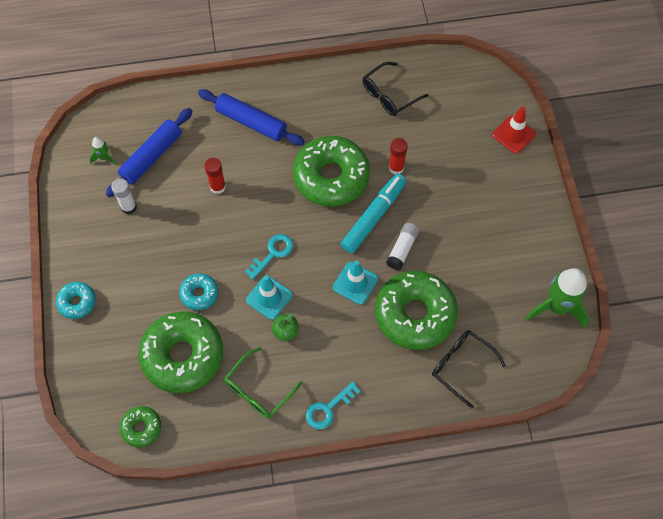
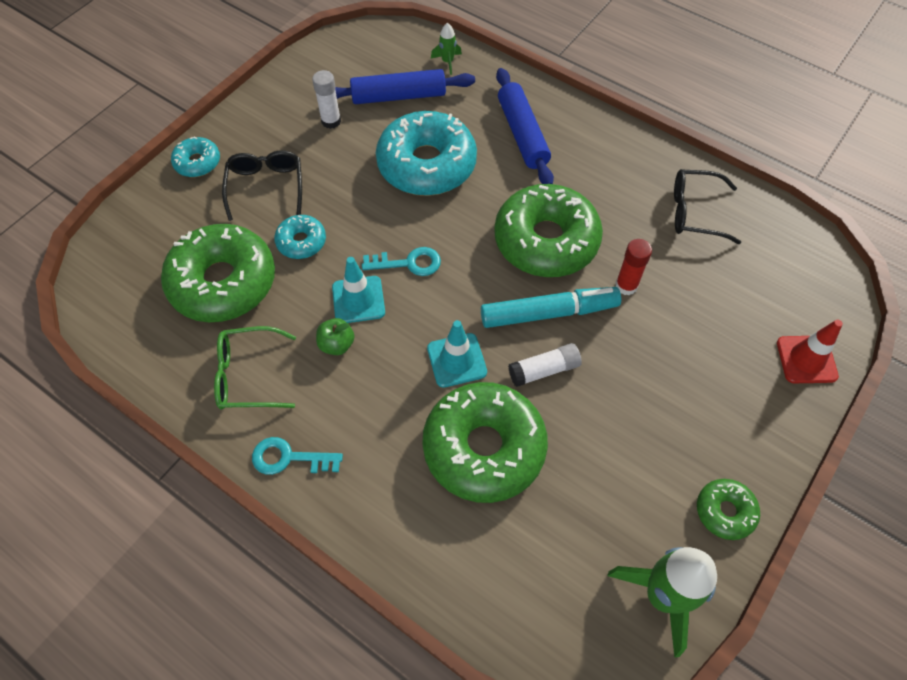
camera: 45 degrees right, 5 degrees down
(104, 157) = (358, 67): green rocket -> green rocket (447, 62)
(141, 428) = (115, 312): green donut -> green donut (725, 511)
(217, 187) = (426, 164): red glue stick -> turquoise donut
(461, 366) = (474, 551): black glasses -> black glasses (266, 187)

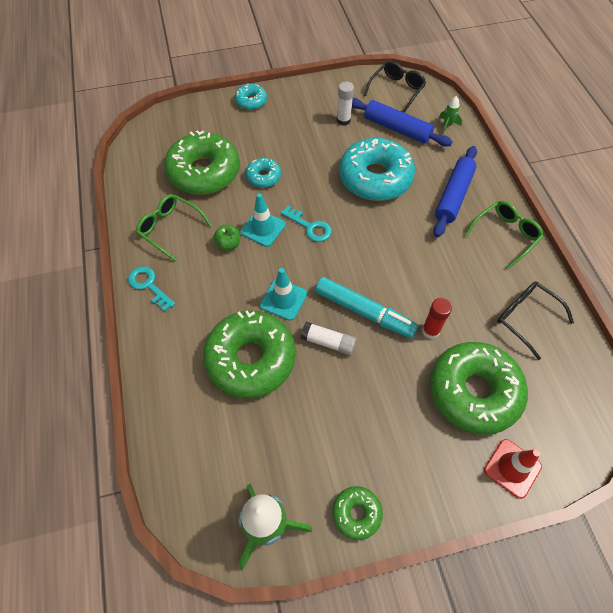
camera: 40 degrees right, 0 degrees up
(266, 187) = (273, 135): black glasses -> black glasses (396, 90)
(546, 241) = (405, 269): green donut -> green donut (473, 392)
(606, 143) = (505, 235): none -> green glasses

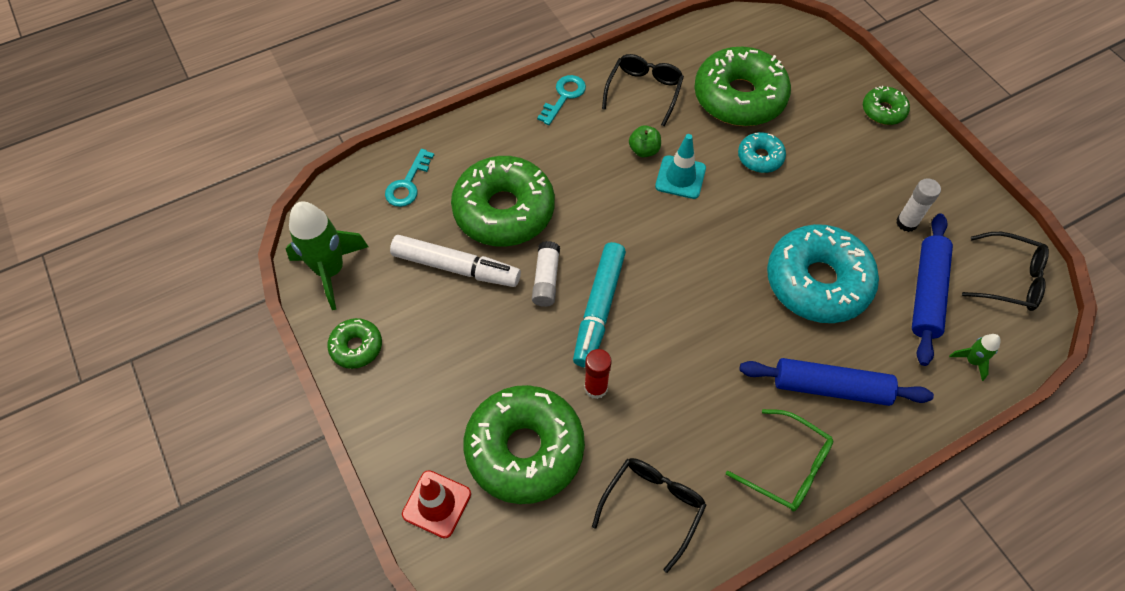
camera: 75 degrees right, 0 degrees up
(170, 228) = (644, 91): green glasses -> black glasses
(251, 101) = (883, 111): turquoise donut -> green donut
(283, 299) = (588, 222): turquoise traffic cone -> none
(297, 410) = (456, 267): none -> white marker
(310, 227) = (702, 225): turquoise key -> turquoise key (408, 184)

